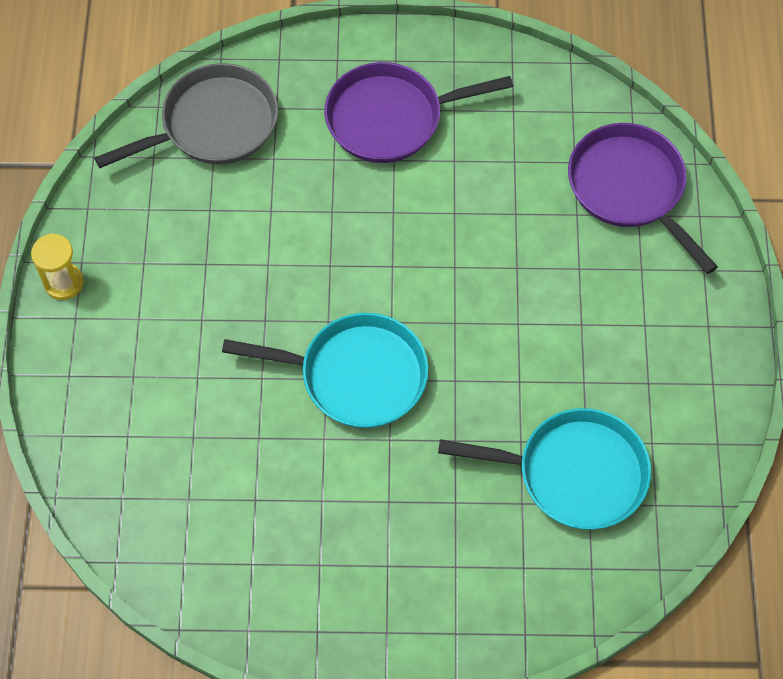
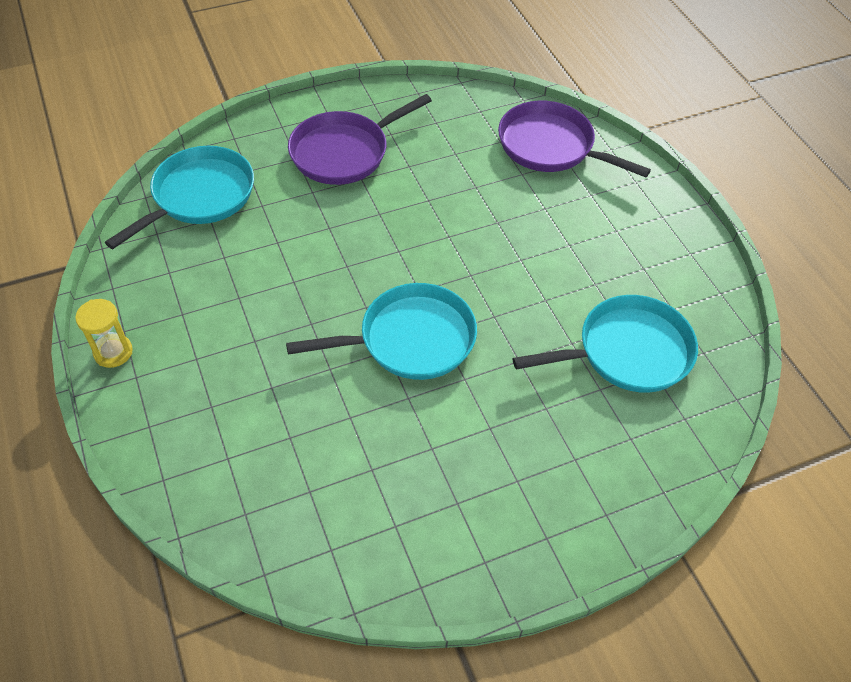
camera: 25 degrees left, 10 degrees down
(213, 124) = (199, 196): grey pan -> turquoise pan

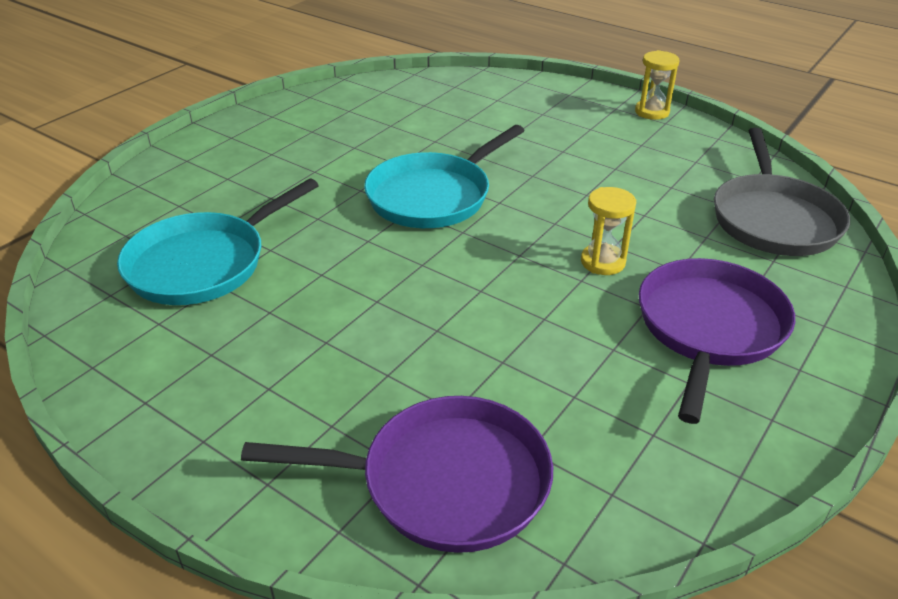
camera: 150 degrees right, 15 degrees down
(199, 196) = (773, 219): turquoise pan -> grey pan
(351, 219) = (603, 262): none -> yellow hourglass

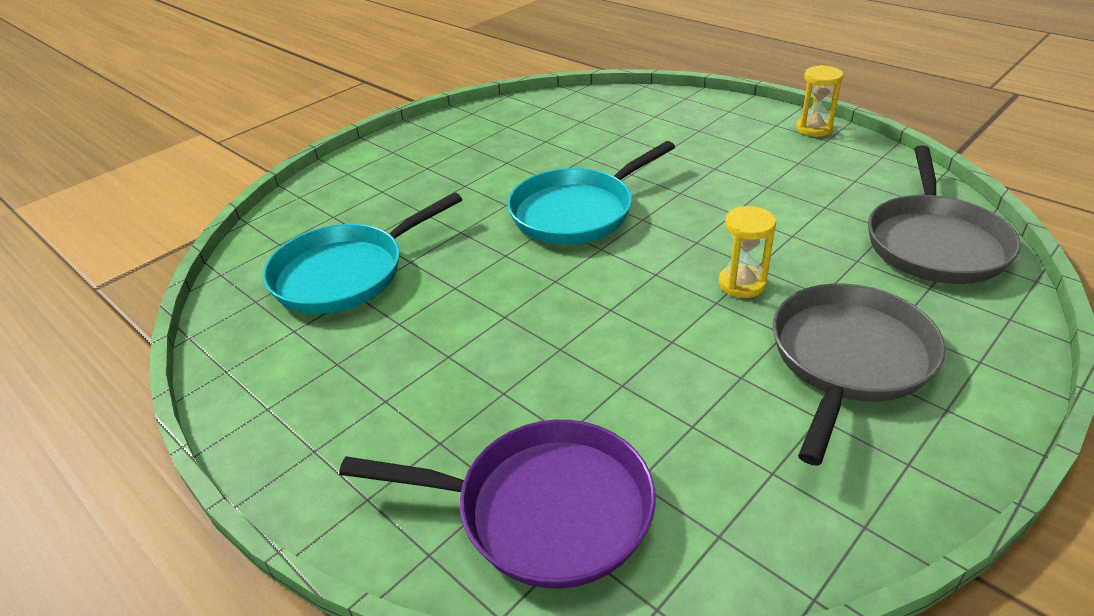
camera: 10 degrees right, 0 degrees up
(709, 328) = (848, 359): purple pan -> grey pan

